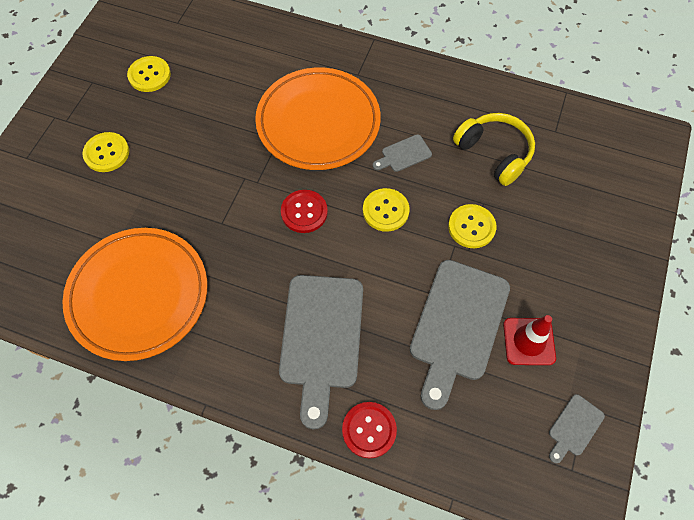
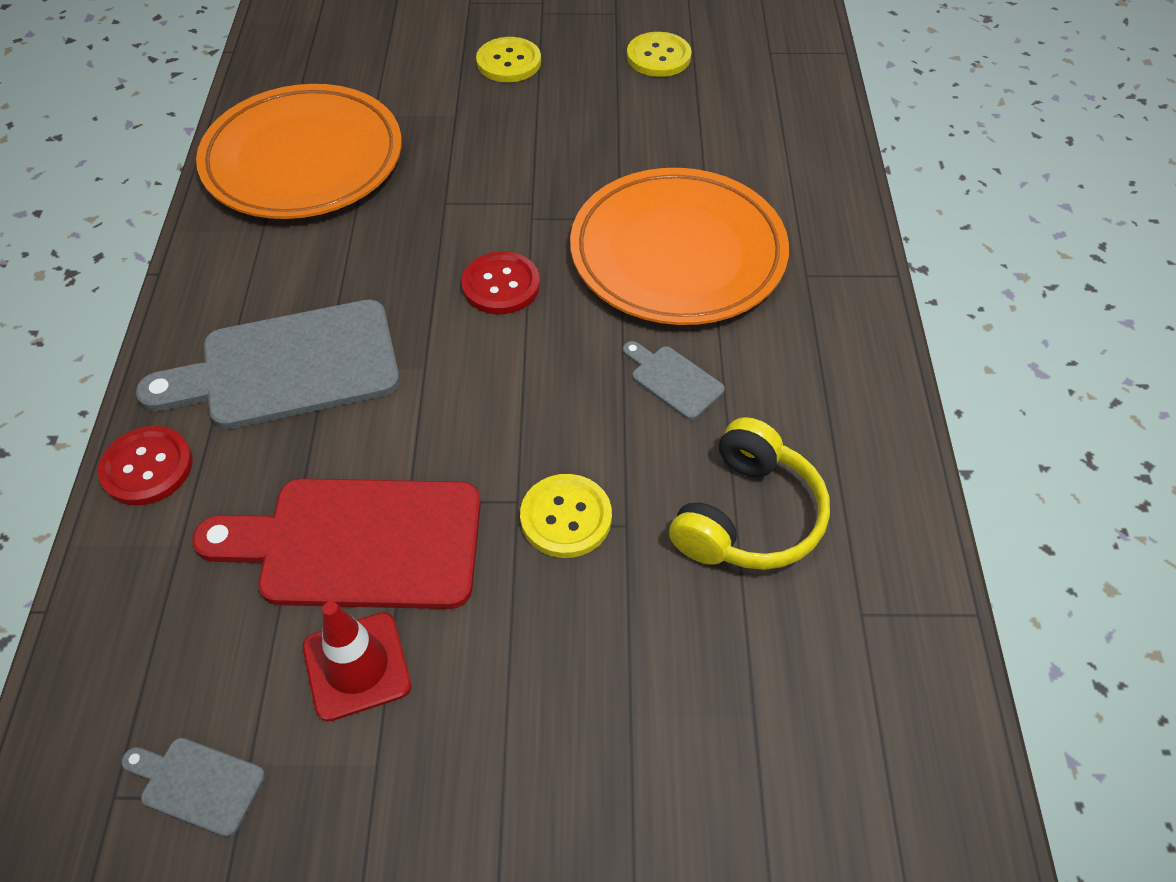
camera: 70 degrees right, 10 degrees down
(385, 211) = (547, 385): yellow button -> none
(458, 325) = (359, 543): grey cutting board -> red cutting board

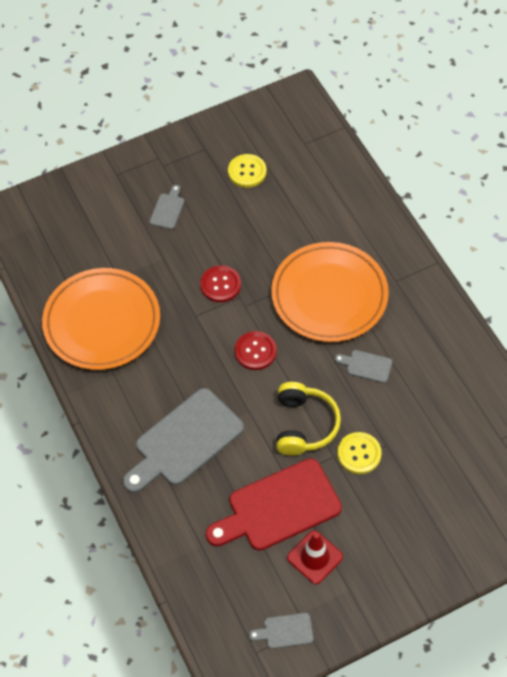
camera: 25 degrees left, 5 degrees up
(147, 467) = (158, 519): red button -> red button (220, 285)
(509, 62) = (168, 209): yellow button -> grey cutting board
(748, 516) = (434, 417): yellow headphones -> yellow headphones (304, 425)

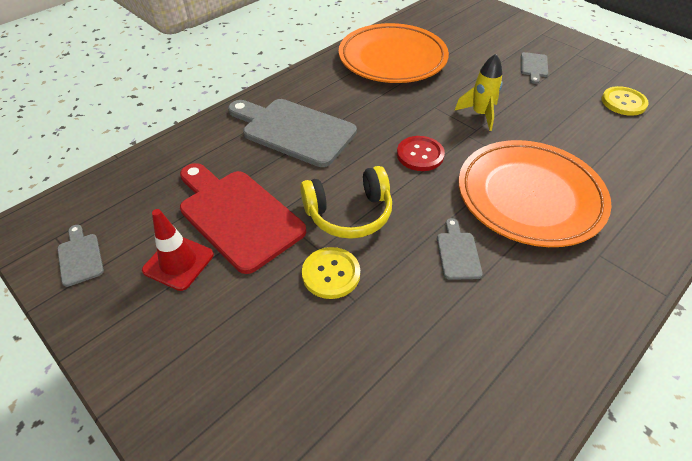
camera: 70 degrees right, 10 degrees down
(168, 209) = (534, 66): grey cutting board -> grey cutting board turned 105 degrees clockwise
(220, 285) = (480, 114): red button -> yellow rocket

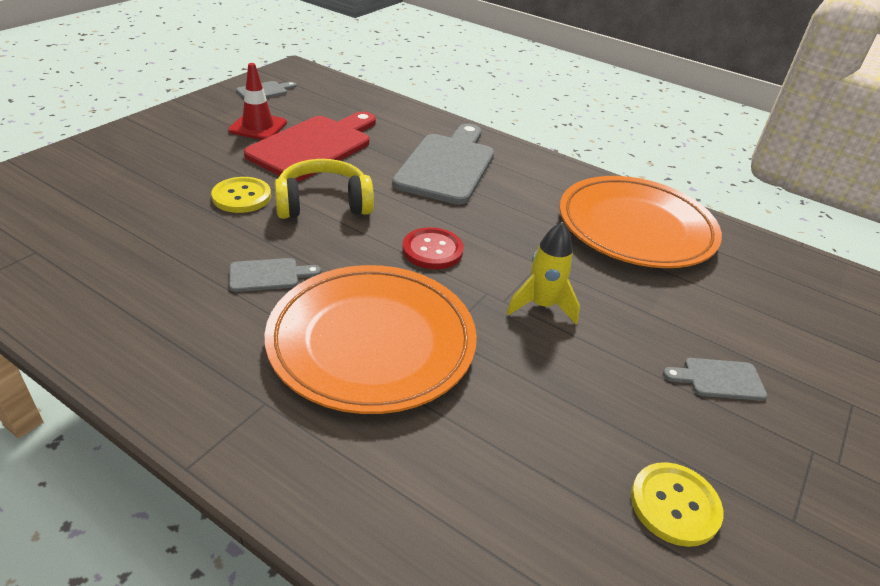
camera: 75 degrees right, 10 degrees down
(349, 213) = (323, 204): yellow headphones -> yellow headphones turned 105 degrees clockwise

